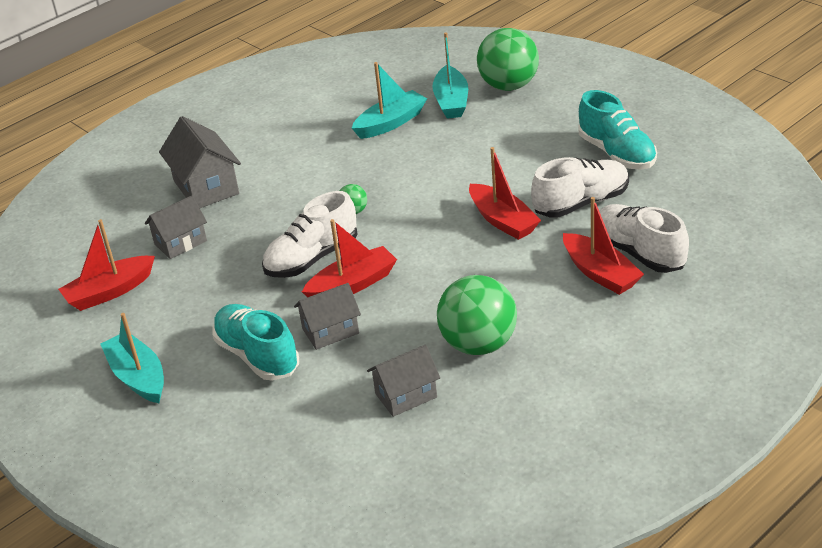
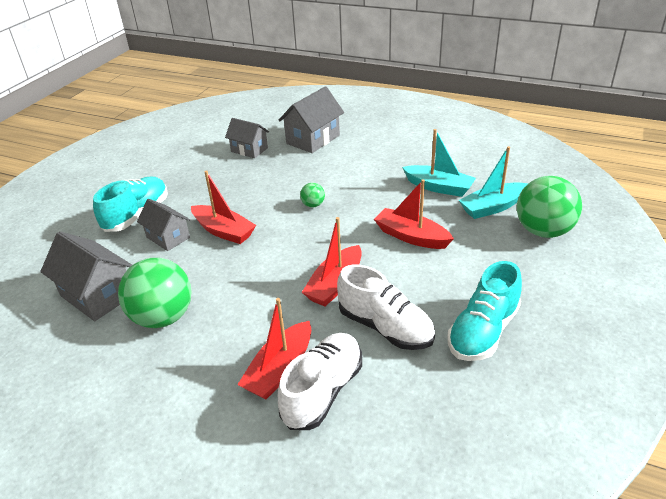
camera: 65 degrees right, 0 degrees up
(110, 292) = (192, 143): red boat -> red boat (411, 237)
(138, 377) = (112, 179): turquoise boat -> none
(312, 258) = (249, 204): white shoe -> none
(406, 395) = (97, 295): grey house -> grey house, size x1.51

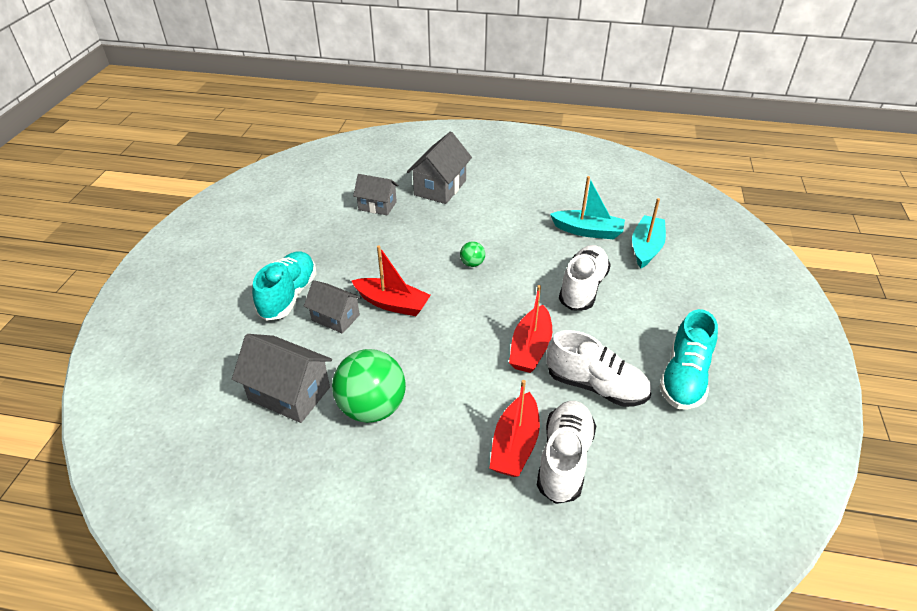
camera: 15 degrees left, 5 degrees up
(411, 237) = (583, 288): red boat -> white shoe
(492, 207) = (646, 248): turquoise boat -> turquoise boat turned 150 degrees clockwise
(543, 231) = (700, 268): green ball -> none

